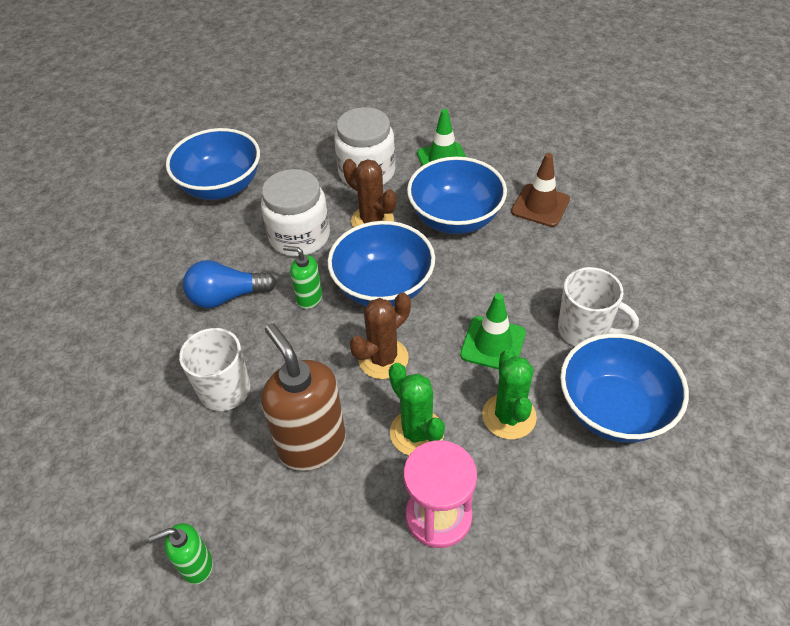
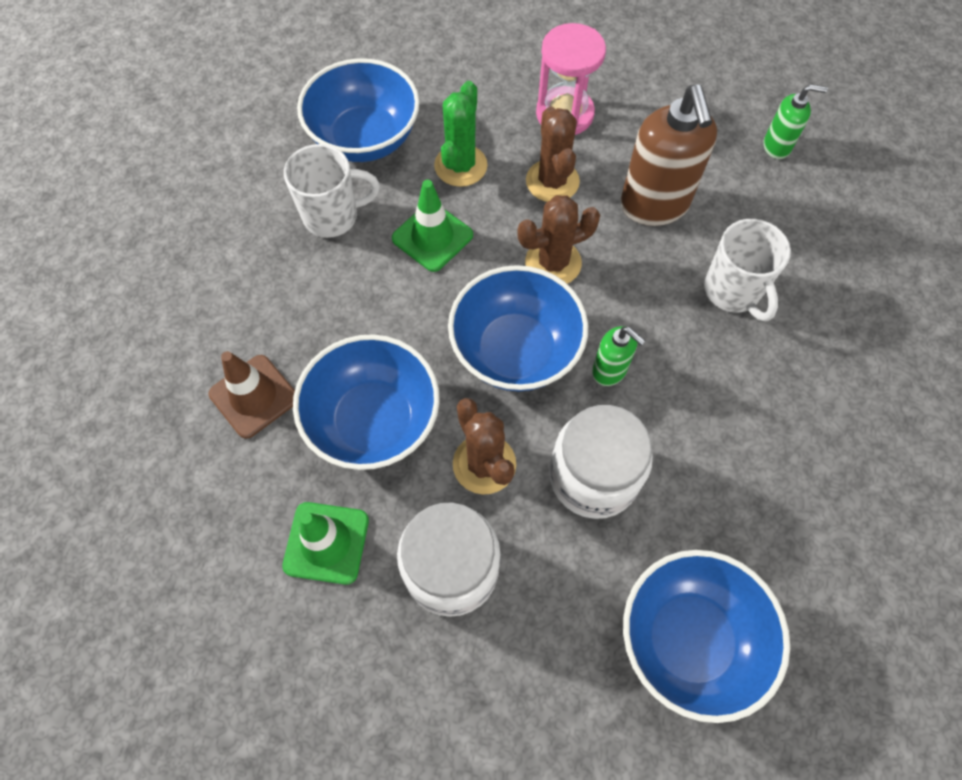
camera: 160 degrees left, 15 degrees up
(227, 296) = (711, 413): blue light bulb -> none
(416, 433) = (552, 181): green cactus -> brown cactus
(584, 331) = (332, 216): white mug -> white mug turned 120 degrees clockwise

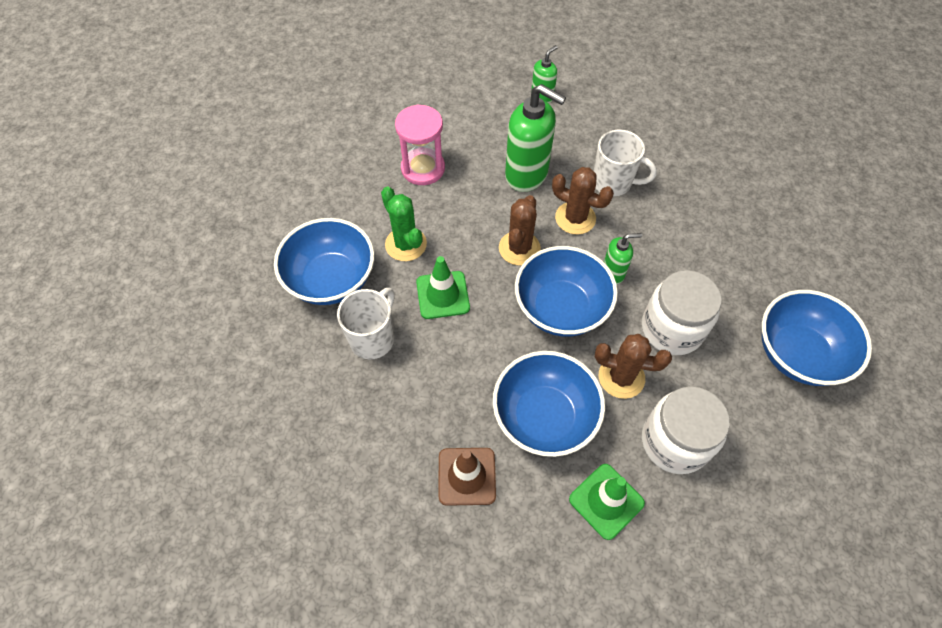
camera: 50 degrees left, 5 degrees down
(552, 181) = (463, 208): brown cactus -> brown cactus (575, 218)
(654, 205) = (527, 175): brown soap dispenser -> green soap dispenser

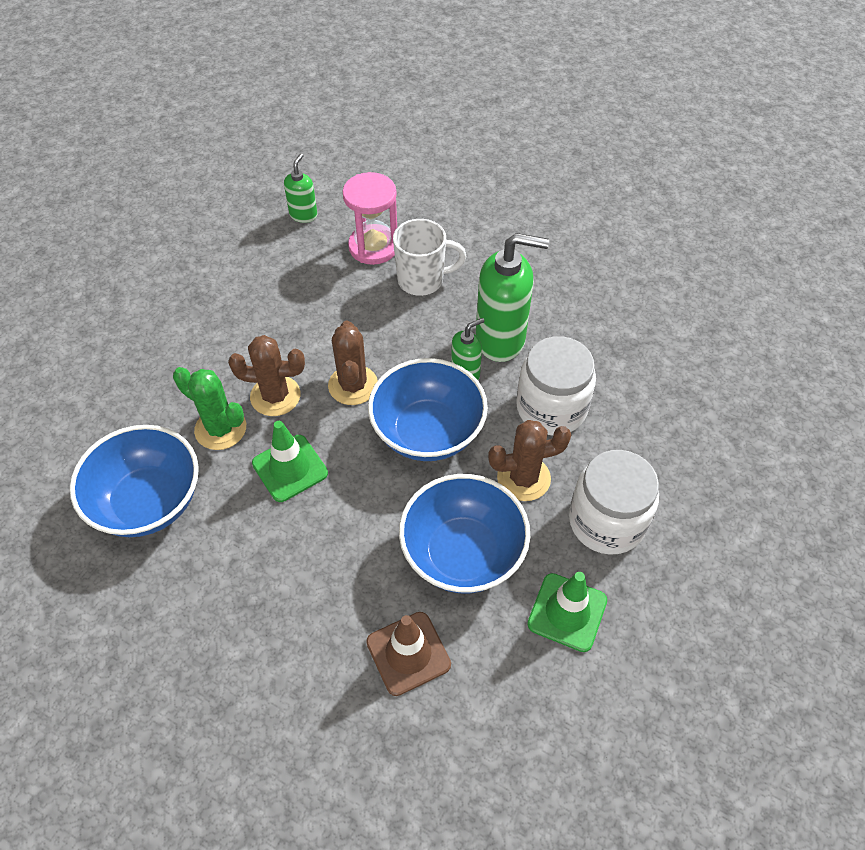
camera: 25 degrees left, 5 degrees down
(373, 338) = (230, 548): white mug -> none
(423, 168) = (202, 338): pink hourglass -> pink hourglass (373, 247)
(527, 175) = (325, 304): green soap dispenser -> green soap dispenser (501, 339)
(575, 218) = (399, 331): brown cactus -> brown cactus (275, 396)
(797, 354) = (682, 385): blue bowl -> none

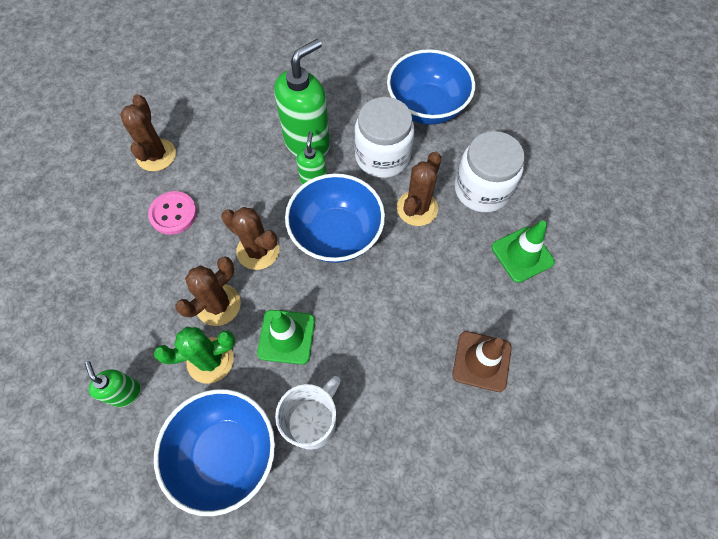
camera: 50 degrees left, 10 degrees up
(303, 215) = (78, 175): green soap dispenser -> green soap dispenser (126, 393)
(330, 301) = (173, 214): none -> pink button
(373, 247) = (156, 155): pink hourglass -> brown cactus
(422, 280) = (215, 149): white mug -> white mug (313, 422)
(462, 553) = (439, 280): blue bowl -> blue bowl (426, 107)

